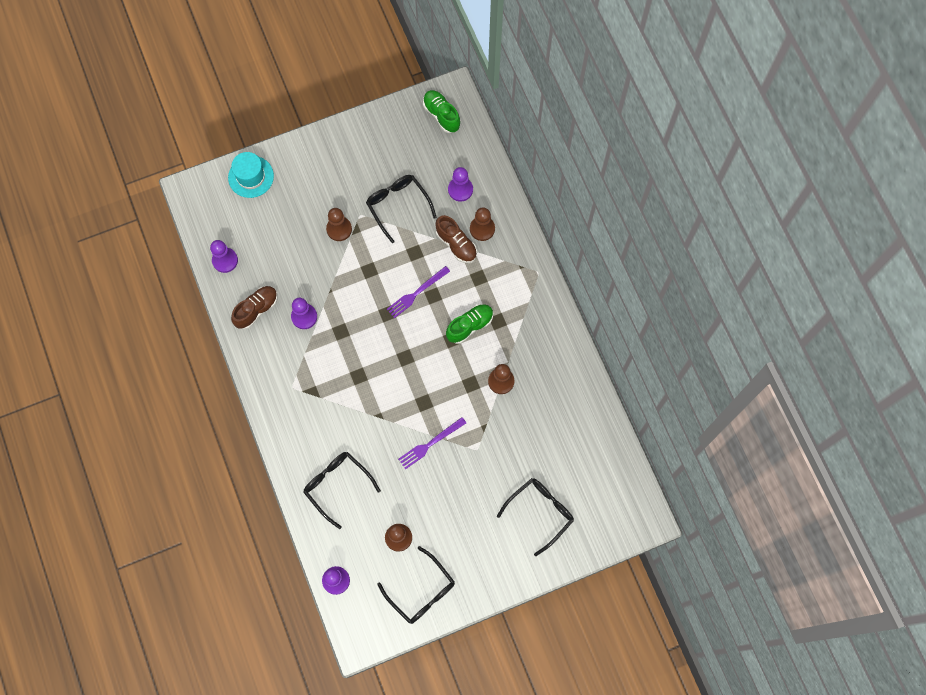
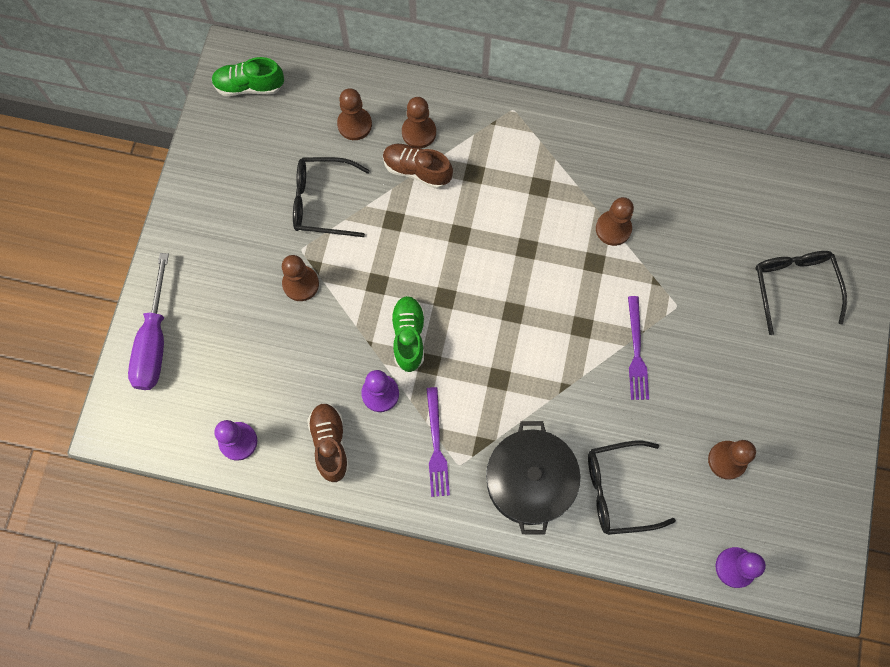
camera: 55 degrees left, 0 degrees up
(251, 177) = (154, 341): turquoise hat -> purple screwdriver
(308, 432) = (529, 481): none -> black pot
(416, 293) = (444, 250): purple fork -> purple fork (436, 446)
(421, 591) = (808, 475): black glasses -> none
(456, 244) = (417, 170): brown shoe -> brown shoe turned 150 degrees counterclockwise
(460, 189) = (354, 124): purple pawn -> brown pawn
(470, 326) = (524, 219): green shoe -> green shoe (408, 336)

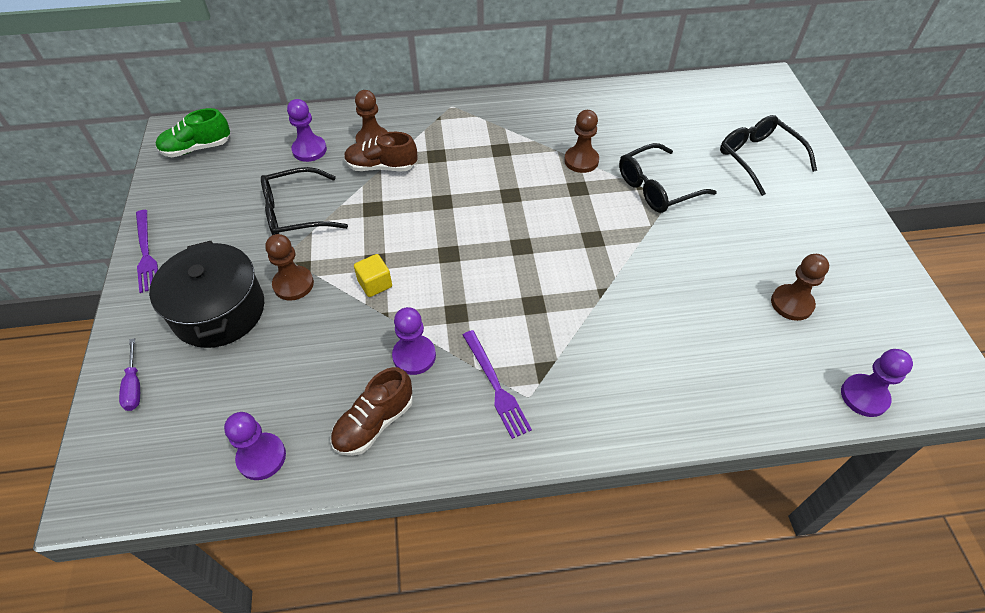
camera: 20 degrees left, 20 degrees down
(154, 341) = (134, 386): purple screwdriver -> purple screwdriver, size x0.49
(330, 444) = (374, 423): brown shoe -> brown shoe turned 105 degrees counterclockwise
(354, 124) = (309, 150): brown pawn -> purple pawn
(370, 308) = (375, 284): none -> yellow cube
(408, 336) = (425, 296): green shoe -> none
(529, 481) = (611, 387): black pot -> black pot (219, 311)
(618, 490) = (705, 364): black glasses -> black glasses (657, 188)
(636, 352) = (654, 243): purple fork -> purple fork (146, 253)

